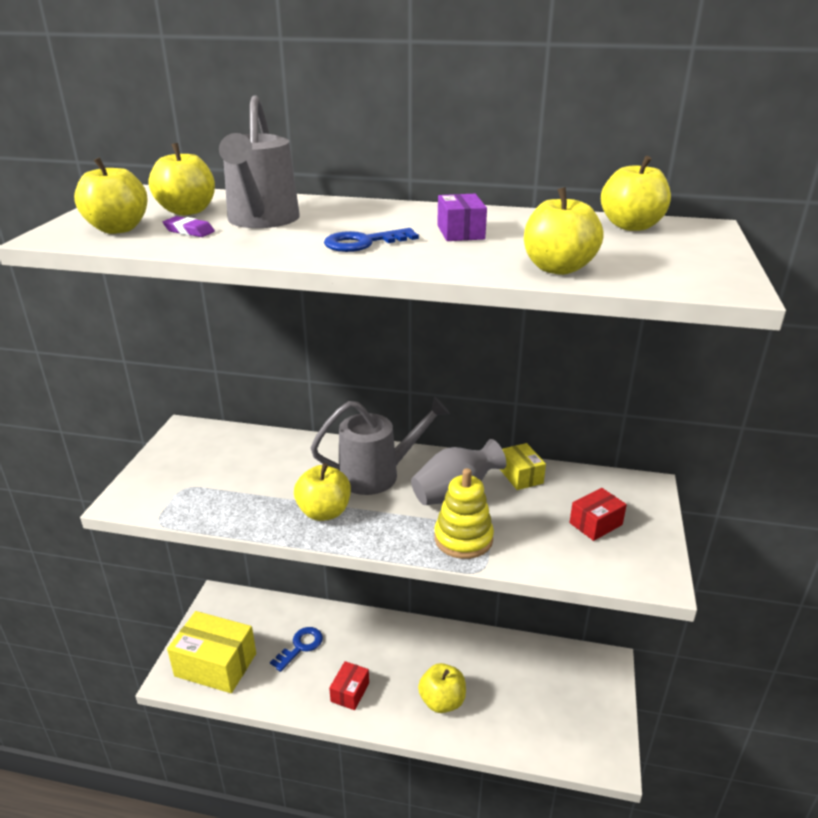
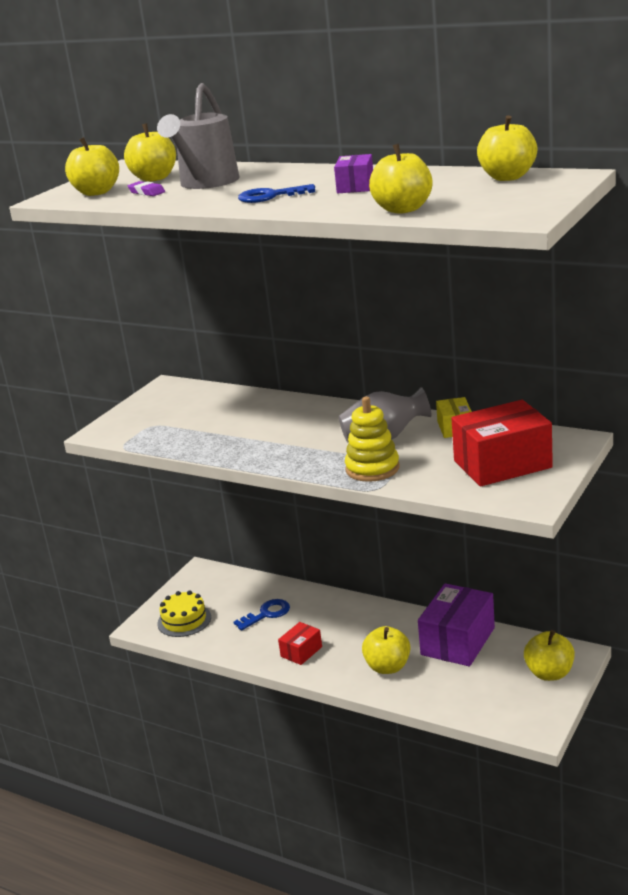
camera: 20 degrees right, 5 degrees down
(215, 665) = (184, 620): yellow box -> yellow cake
(324, 512) = (261, 446): yellow apple -> yellow apple (549, 673)
(378, 474) = (322, 422): grey watering can -> none
(497, 659) = (457, 641): none -> purple box
(595, 524) = (502, 464): red box -> red box, size x1.95

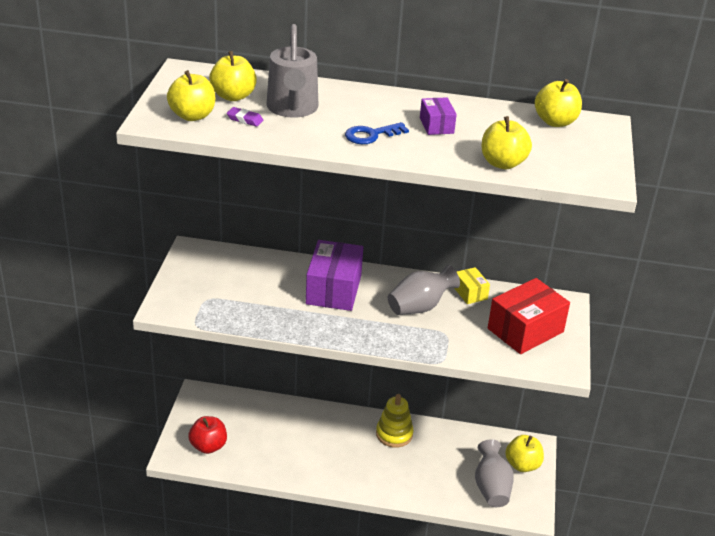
camera: 25 degrees left, 10 degrees up
(184, 620) = (208, 446): yellow cake -> red apple
(266, 614) = (278, 433): blue key -> none
(301, 652) = (324, 466): red box -> none
(372, 469) = (428, 340): yellow stacking toy -> yellow stacking toy (394, 434)
(388, 667) = (400, 473): yellow apple -> none
(457, 641) = (443, 443): purple box -> purple box (333, 289)
(496, 694) = (491, 487): none -> grey vase

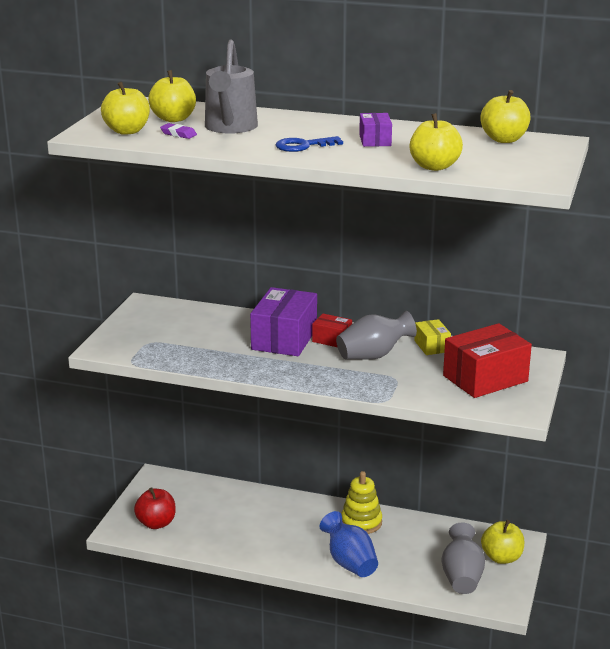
camera: 10 degrees right, 10 degrees down
(378, 288) = (332, 339): none -> red box
(391, 479) = (349, 562): none -> blue vase

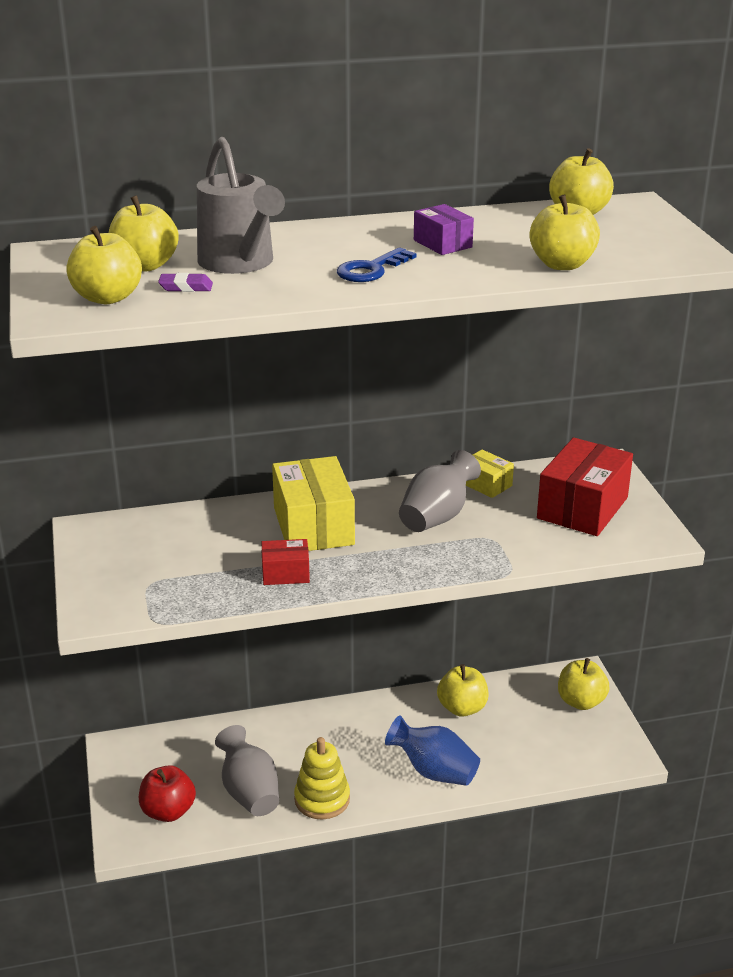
camera: 30 degrees left, 5 degrees up
(284, 339) = (313, 526): purple box -> yellow box
(332, 339) = (369, 510): red box -> red box (285, 573)
(361, 522) = (405, 715): yellow stacking toy -> yellow stacking toy (322, 799)
(407, 531) = (462, 708): none -> yellow apple
(462, 577) = (561, 741): grey vase -> grey vase (249, 792)

